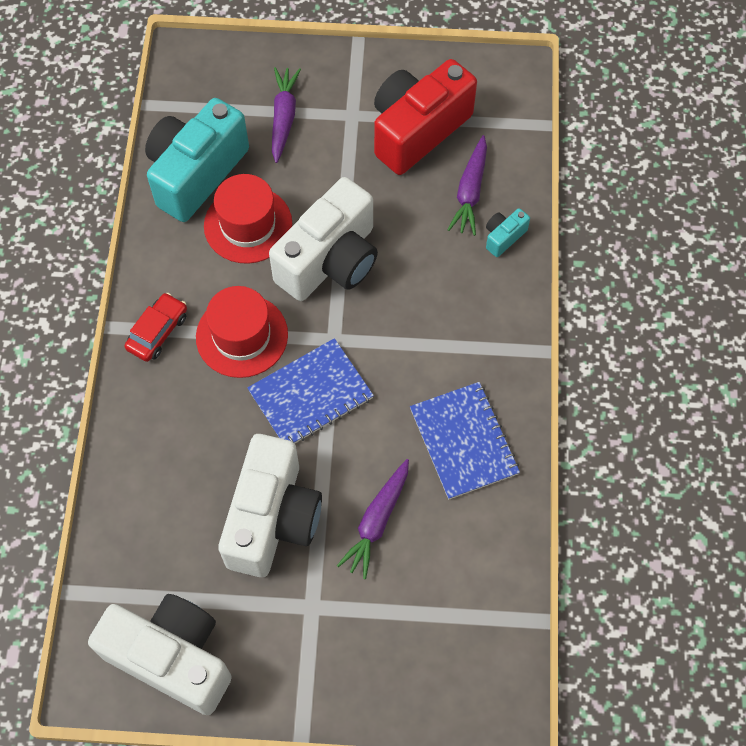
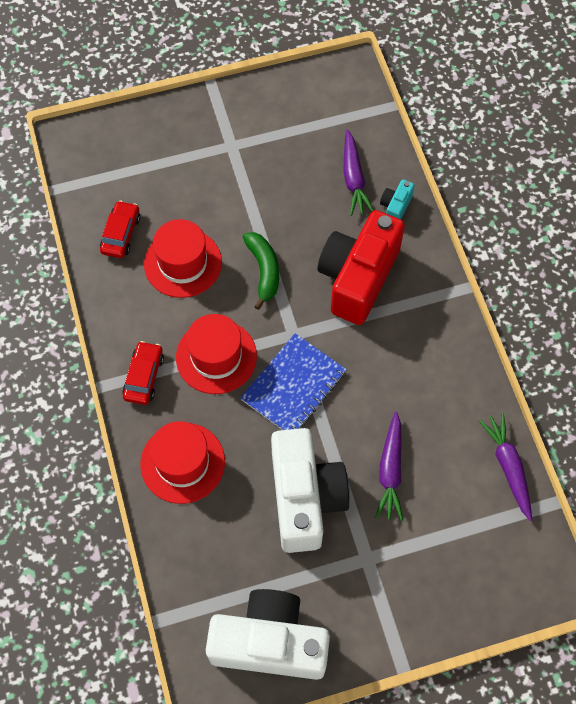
camera: 20 degrees left, 0 degrees up
(160, 436) = (182, 463): none -> red hat
(196, 173) = (121, 234): turquoise camera -> red car
(283, 118) = (175, 165): purple carrot -> purple carrot (508, 467)
(330, 260) = (264, 271): white camera -> green banana
(417, 130) = (290, 142): red camera -> red camera (358, 278)
(464, 441) = (432, 382): blue notebook -> none

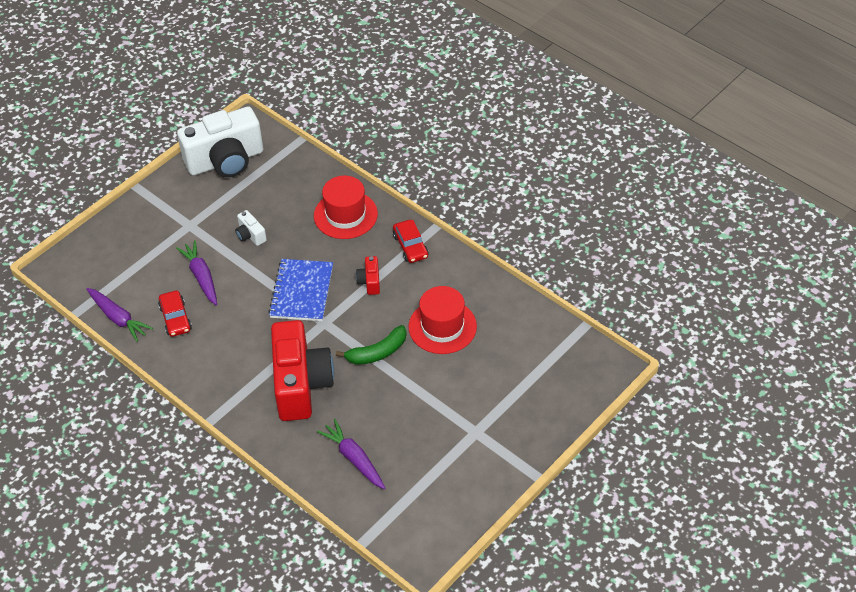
camera: 150 degrees right, 15 degrees down
(121, 234) = (505, 322): red car -> red car (175, 318)
(216, 356) = (370, 282): red hat -> red camera
(264, 271) = (377, 352): green banana -> green banana turned 75 degrees counterclockwise
(305, 498) = (250, 235): white camera -> white camera, size x0.41
(395, 207) = (304, 454): turquoise camera -> none

